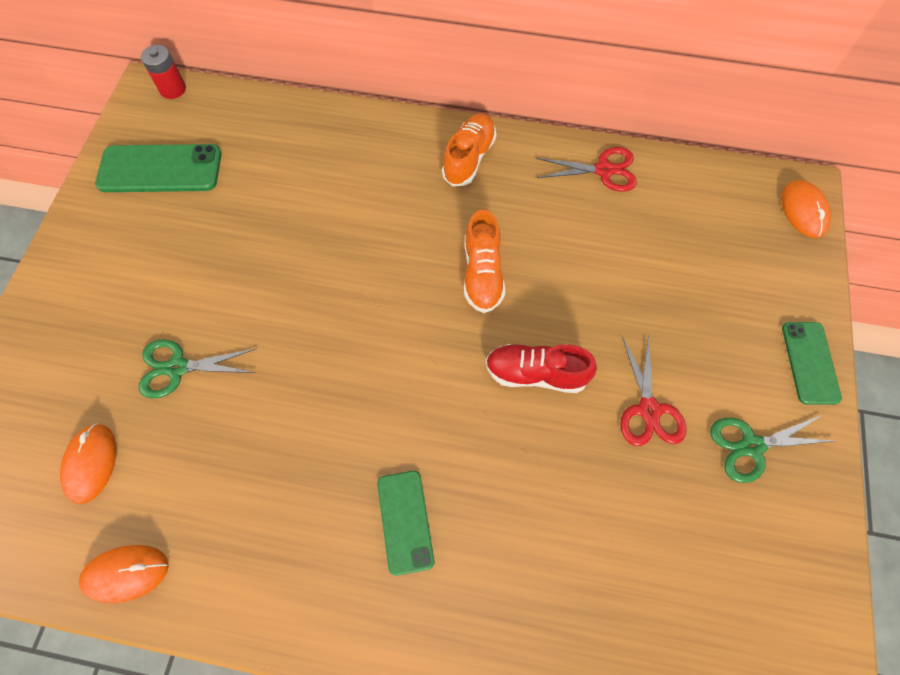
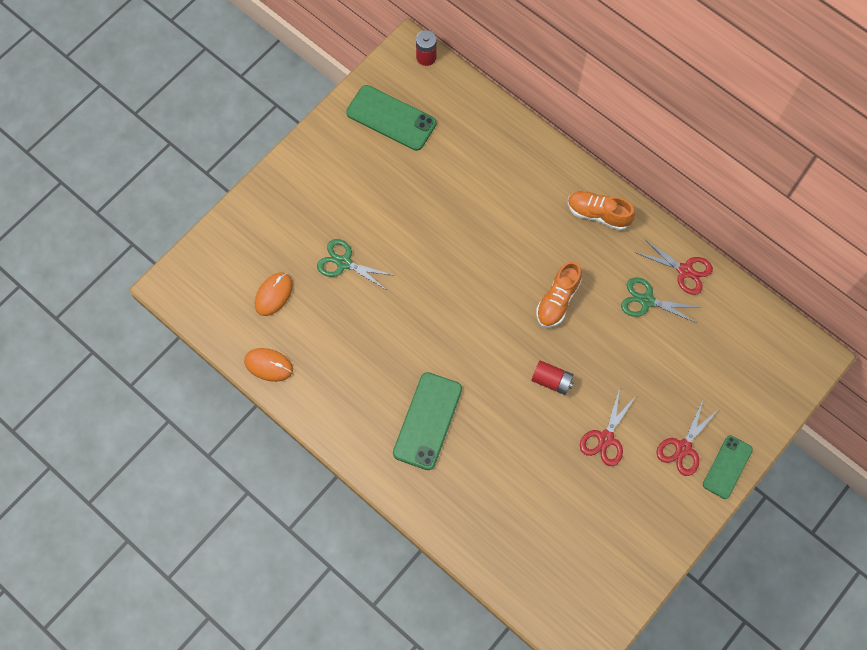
camera: 30 degrees right, 5 degrees up
(405, 521) = (427, 421): green phone -> green phone, size x1.55
(469, 158) = (598, 214): orange shoe -> orange shoe turned 120 degrees counterclockwise
(536, 374) = (551, 380): red shoe -> red battery
(745, 368) = (683, 447): none -> red scissors
(752, 446) = (653, 492): green scissors -> green scissors (646, 301)
(803, 211) = (803, 372): orange mouse -> none

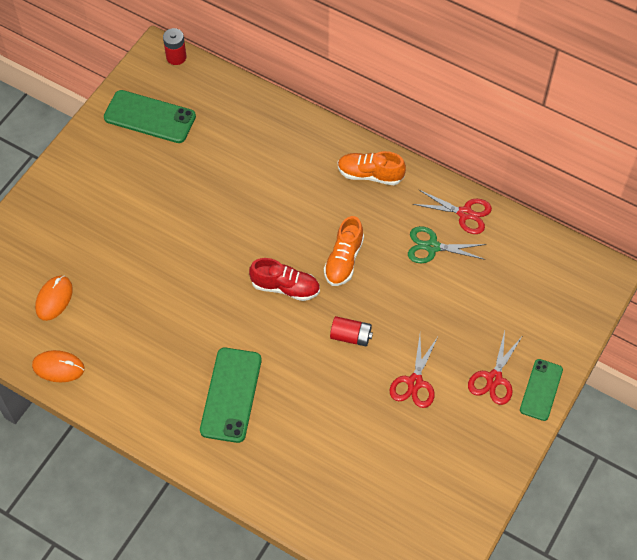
camera: 10 degrees left, 10 degrees down
(344, 263) = (122, 258): green scissors -> none
(496, 319) = (285, 287): none -> red shoe

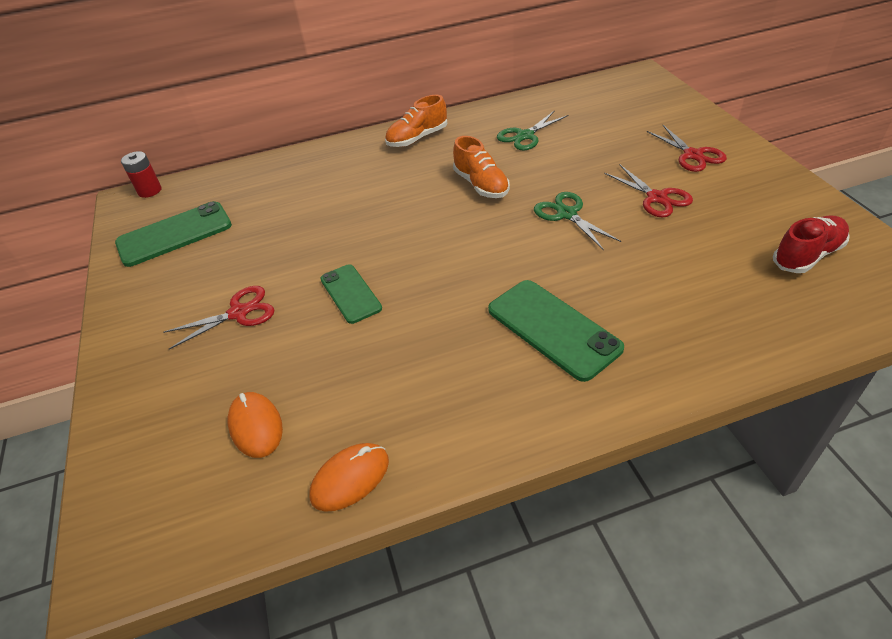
camera: 45 degrees left, 15 degrees down
(285, 287) = (467, 231): red shoe -> red shoe (807, 255)
(351, 336) = (567, 214): red battery -> green scissors
(465, 213) = (513, 110): red scissors -> red scissors (238, 313)
(541, 390) = (726, 137): green phone -> green phone (350, 293)

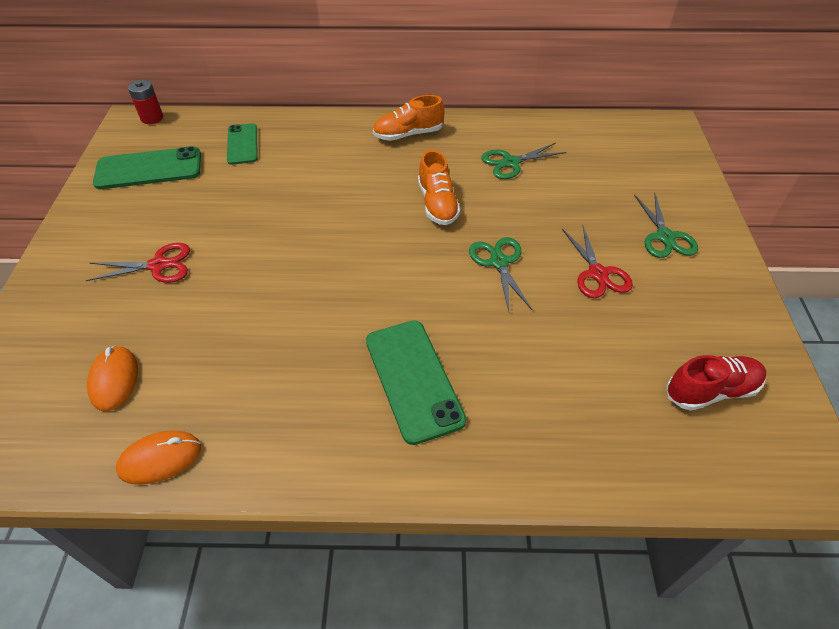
camera: 15 degrees right, 5 degrees up
(350, 293) = (259, 279): green phone -> green phone (242, 144)
(693, 155) = (665, 237): red scissors -> green scissors

